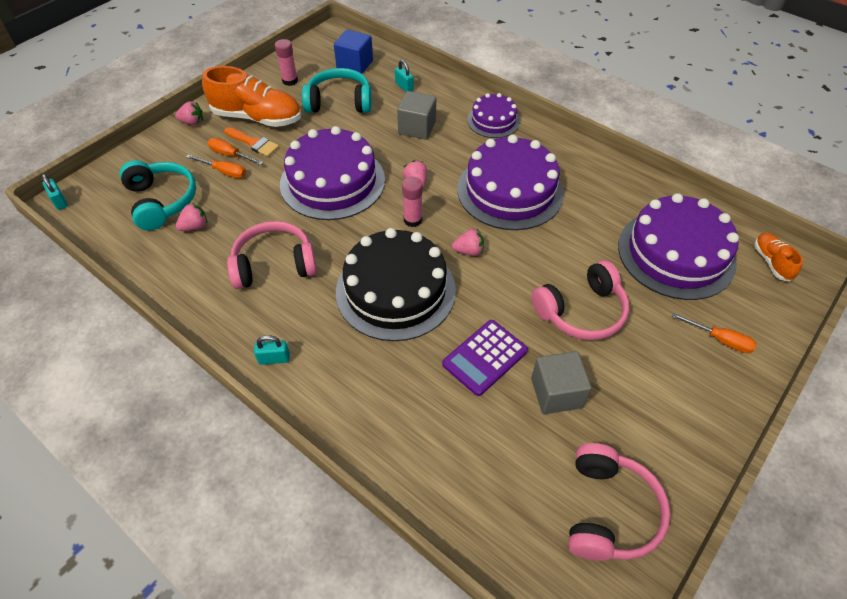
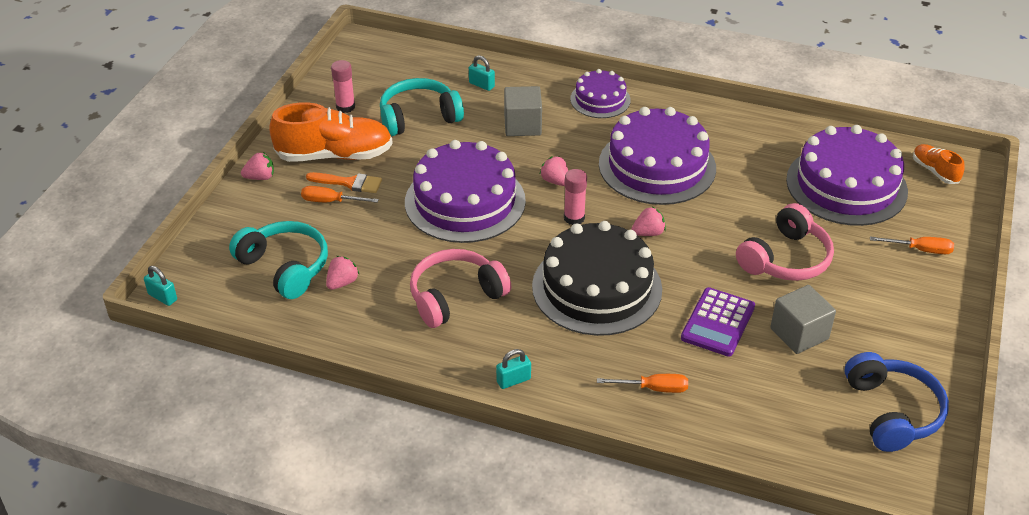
camera: 20 degrees left, 10 degrees down
(224, 172) = (335, 220): orange screwdriver -> orange screwdriver (653, 388)
(355, 64) = (410, 73): blue cube -> none
(608, 511) = (892, 412): pink headphones -> blue headphones

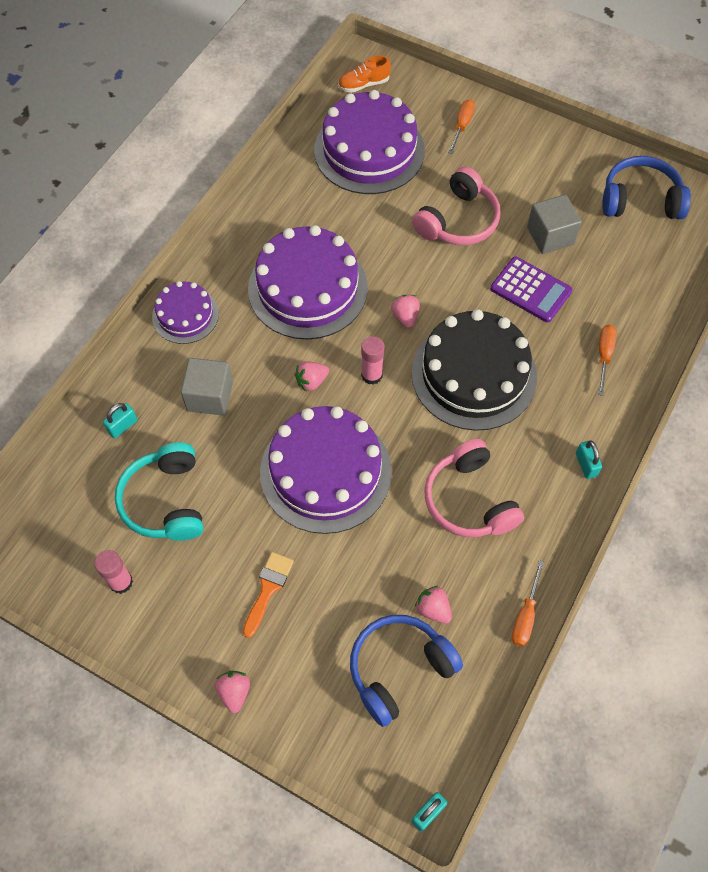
camera: 80 degrees left, 20 degrees up
(285, 267) = (399, 669): turquoise headphones -> blue headphones
(331, 201) = (297, 612): orange screwdriver -> orange screwdriver (525, 615)
(335, 155) = (213, 601): orange shoe -> none
(785, 259) = (458, 221): pink headphones -> pink headphones turned 75 degrees clockwise

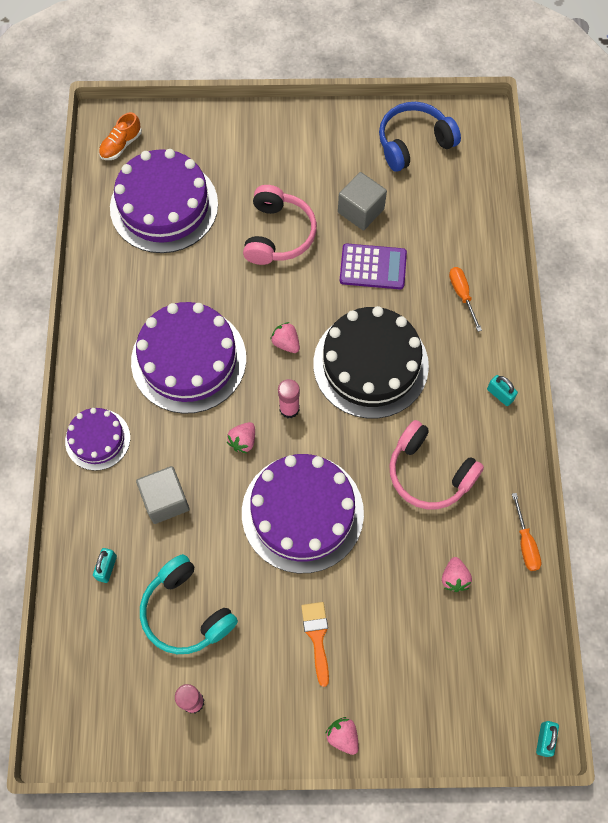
camera: 30 degrees left, 5 degrees up
(399, 669) = (457, 641): blue headphones -> none
(433, 609) = (454, 578): pink strawberry -> pink strawberry turned 105 degrees counterclockwise
(462, 126) = (230, 145): orange screwdriver -> none

